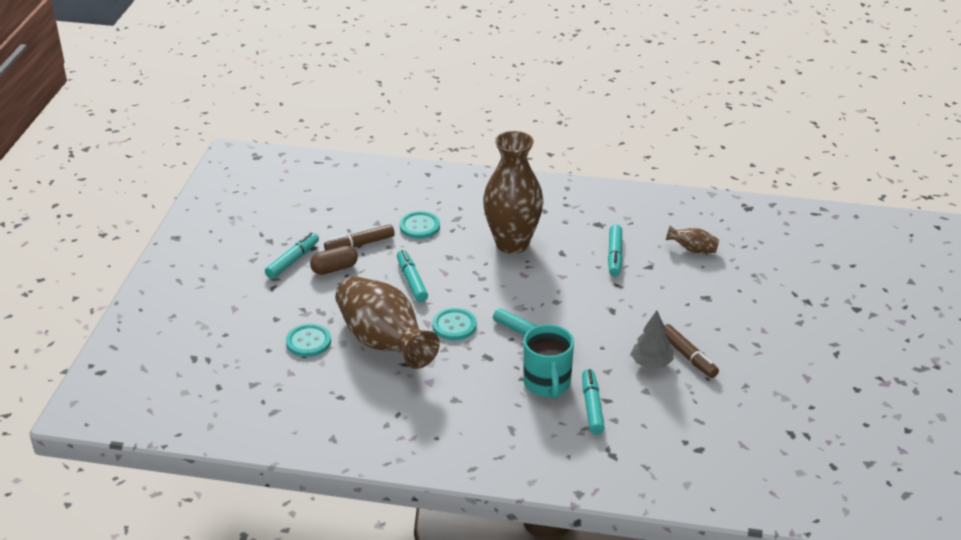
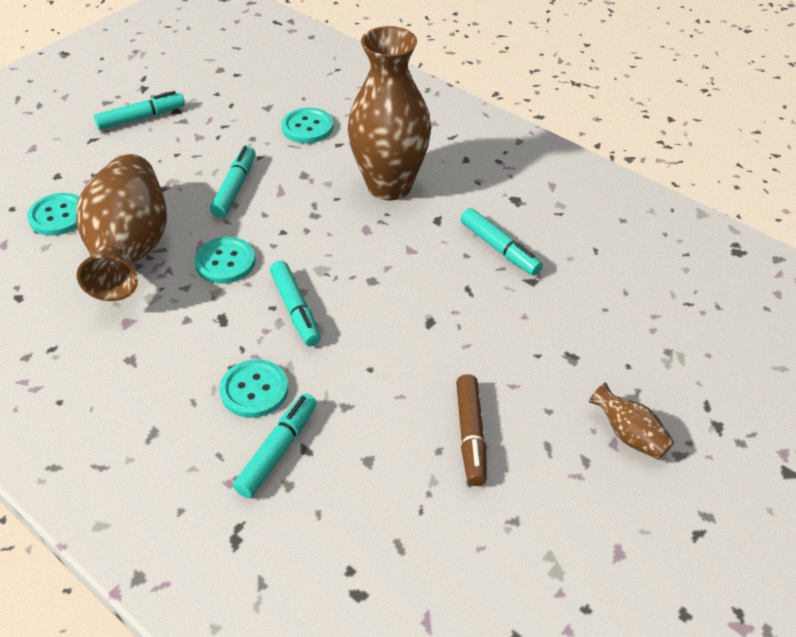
camera: 30 degrees right, 10 degrees up
(334, 269) = (172, 142): brown capsule -> none
(360, 244) = (225, 124): brown marker -> none
(547, 384) = (254, 390): turquoise mug -> turquoise button
(614, 255) = (499, 248): turquoise marker -> turquoise marker turned 75 degrees counterclockwise
(651, 363) = (411, 422): grey tree -> none
(693, 249) = (610, 280): brown vase -> brown vase (629, 435)

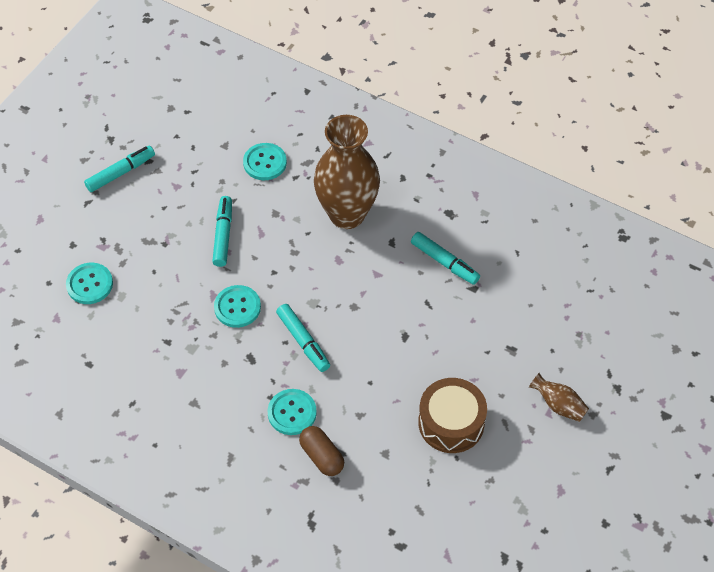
camera: 10 degrees left, 10 degrees up
(130, 251) = (159, 308): brown vase -> none
(278, 450) = (322, 456): turquoise marker -> brown capsule
(470, 435) = (451, 423): brown marker -> brown drum

